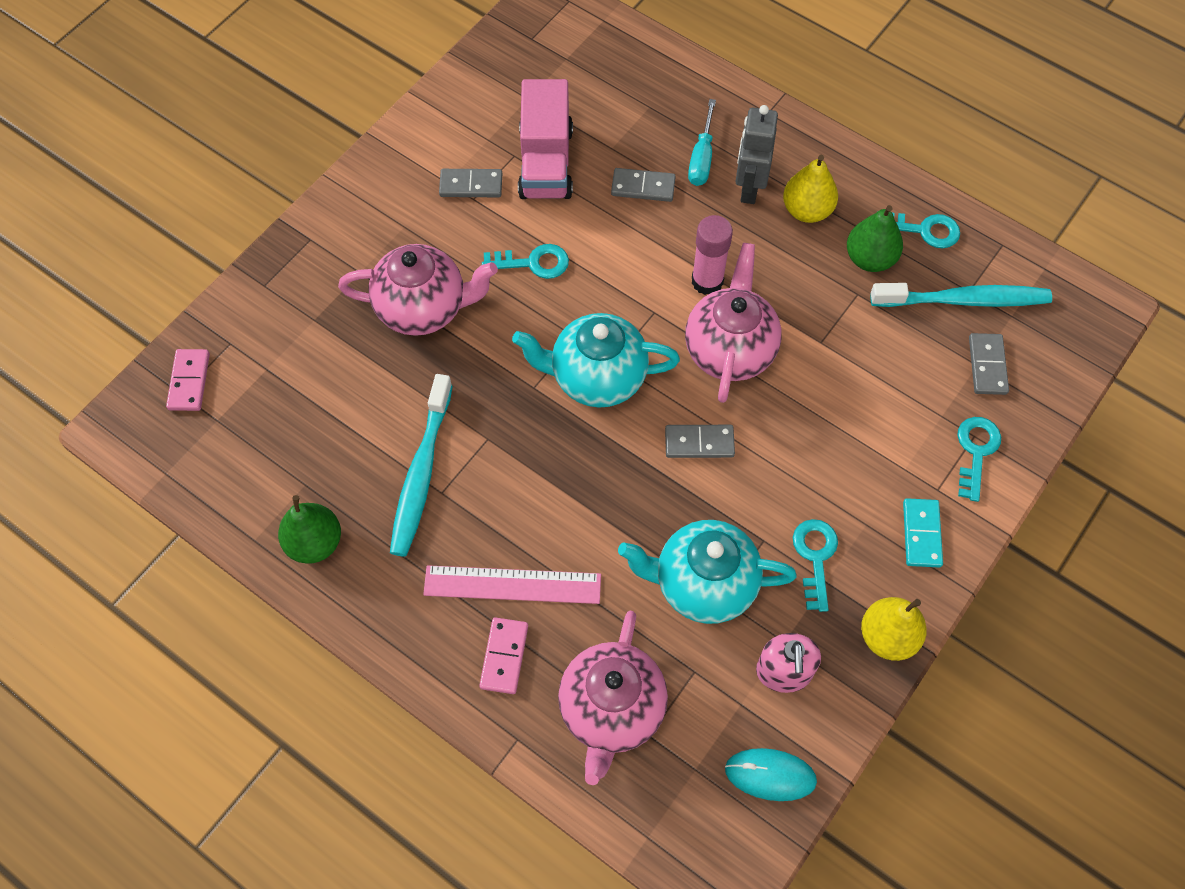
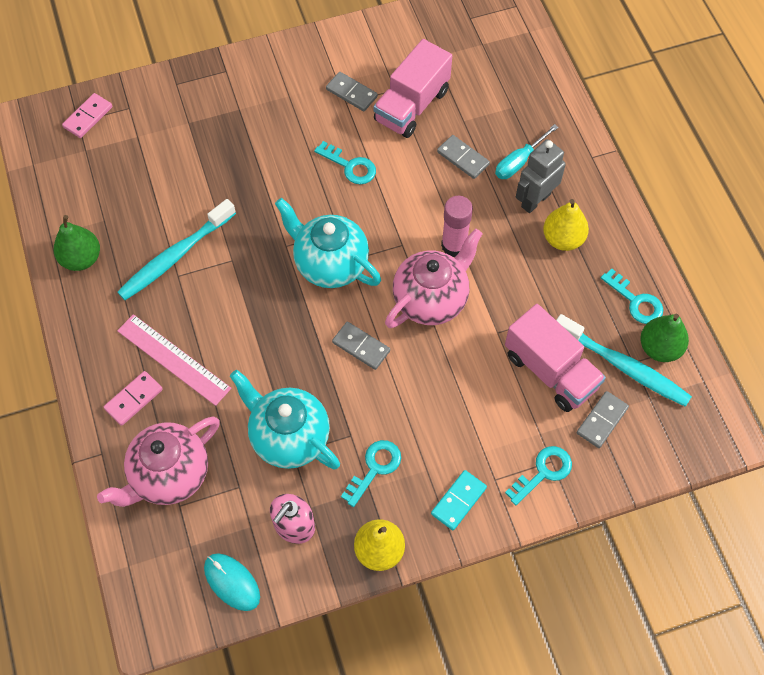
camera: 35 degrees right, 0 degrees up
(423, 309) = (258, 155): pink teapot -> none
(870, 258) = (579, 297): green pear -> green pear (659, 348)
(901, 348) = (550, 371): none -> pink truck

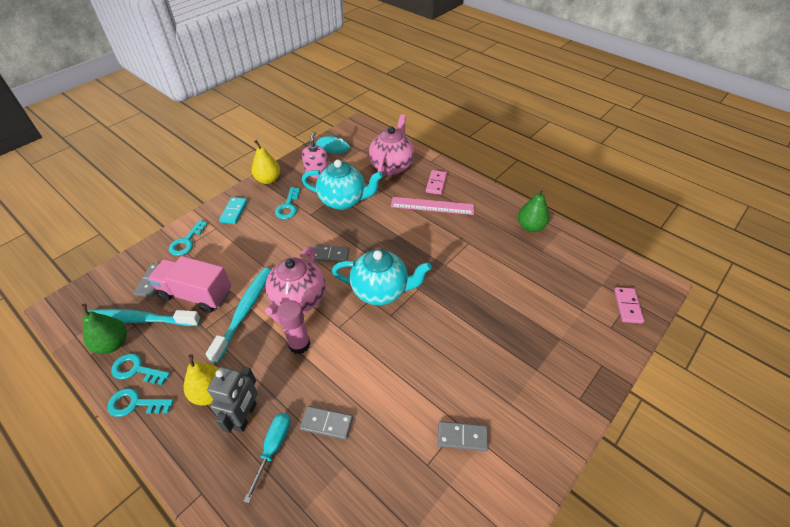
camera: 150 degrees right, 15 degrees down
(175, 256) = (480, 251): turquoise toothbrush -> turquoise toothbrush (244, 311)
(350, 166) = (415, 367): turquoise key -> turquoise key (135, 404)
(412, 106) = (401, 454): pink truck -> none

